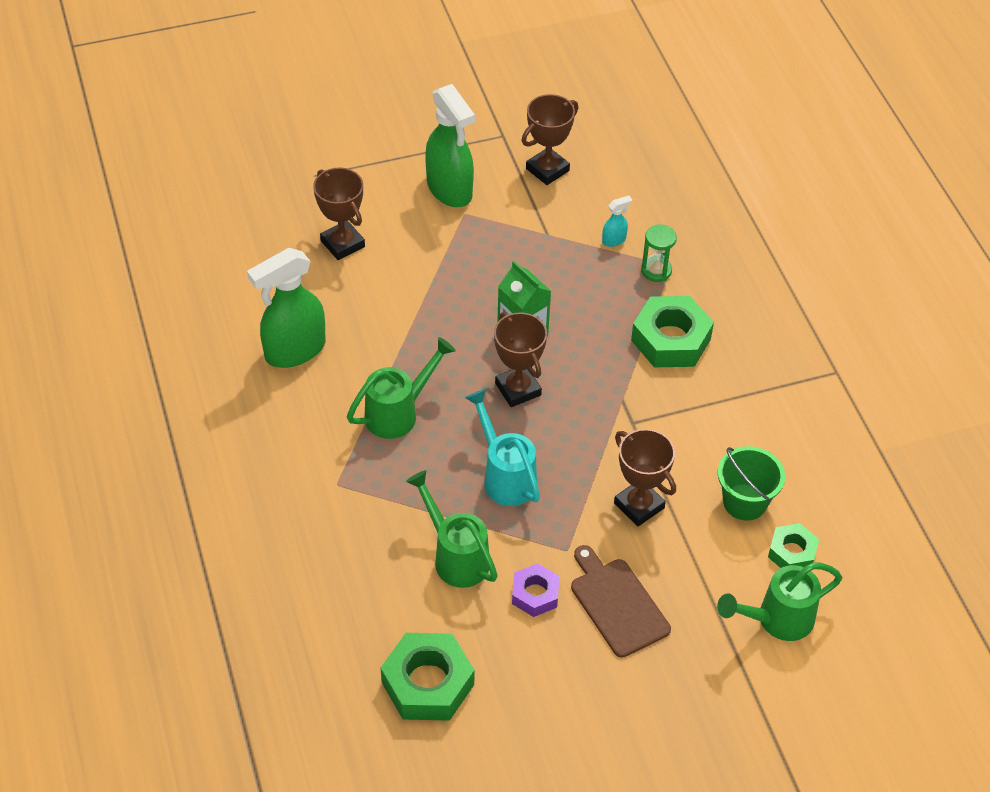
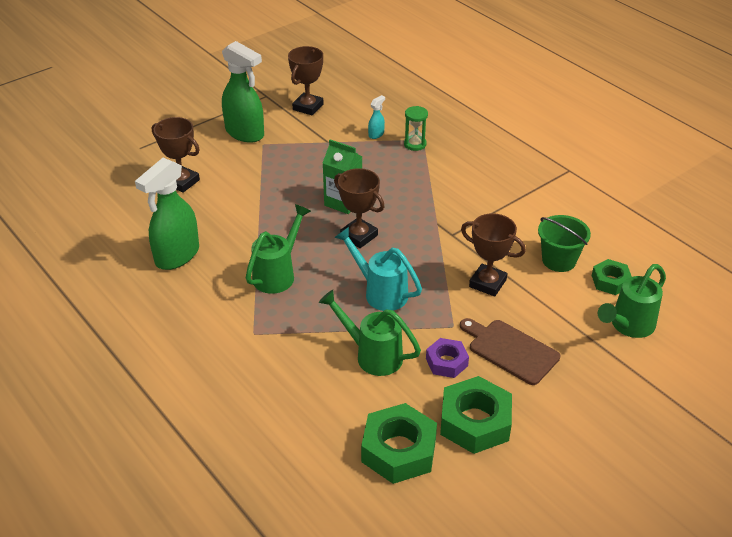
camera: 20 degrees left, 10 degrees down
(670, 339) = (448, 180): green nut -> green nut (475, 422)

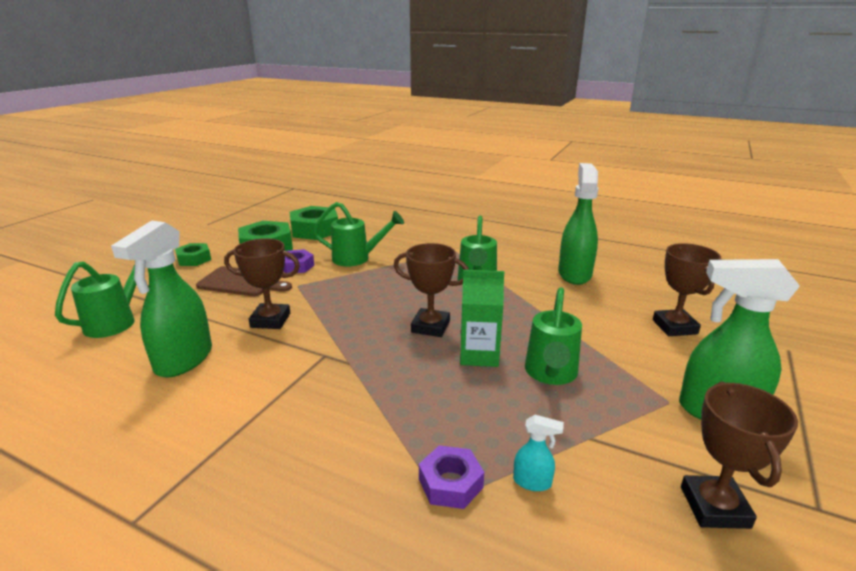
camera: 155 degrees right, 15 degrees down
(182, 182) = (674, 327): brown trophy -> brown trophy turned 75 degrees clockwise
(311, 176) = (550, 375): none -> green watering can
(376, 134) = (532, 482): turquoise spray bottle -> turquoise spray bottle turned 90 degrees counterclockwise
(380, 292) = (376, 291): turquoise watering can -> none
(415, 144) = (450, 483): green hourglass -> purple nut
(559, 260) = (183, 360): green bucket -> green spray bottle
(610, 281) = (120, 354): green nut -> green nut (194, 259)

